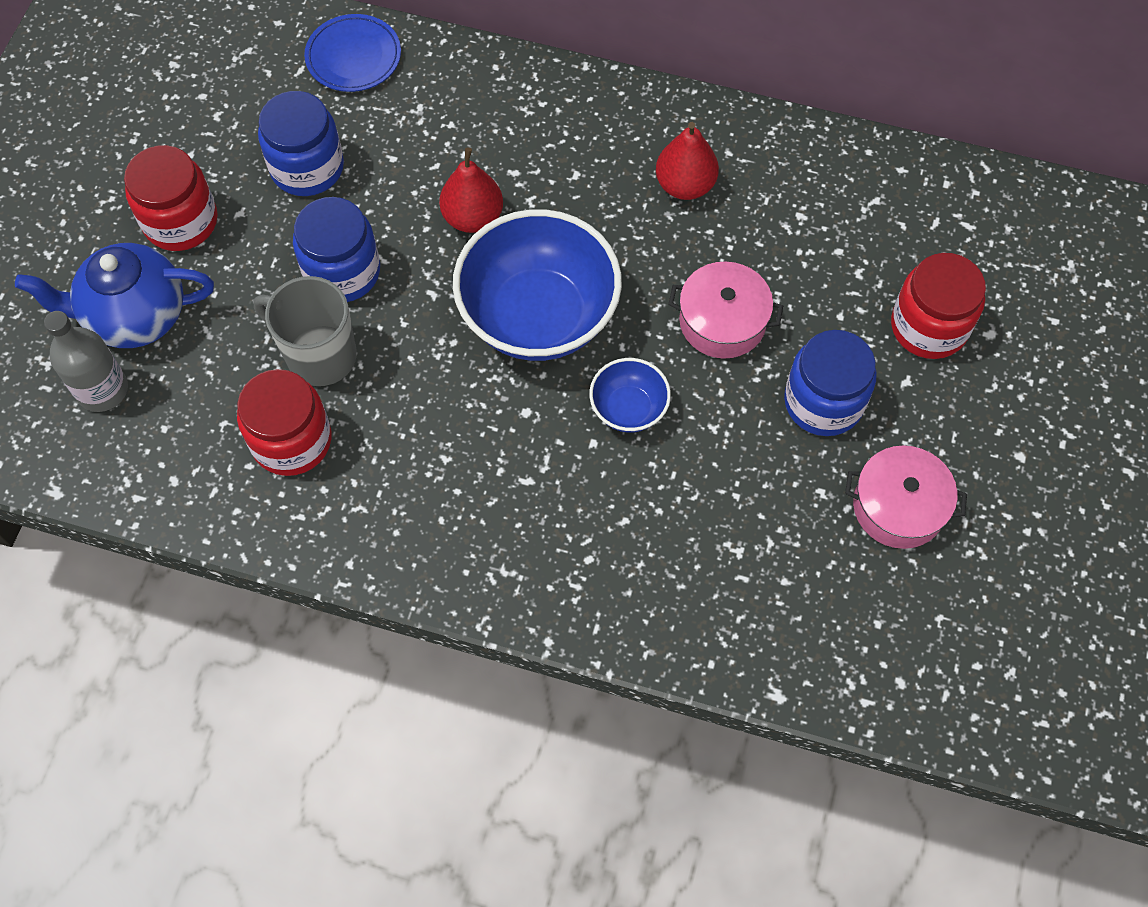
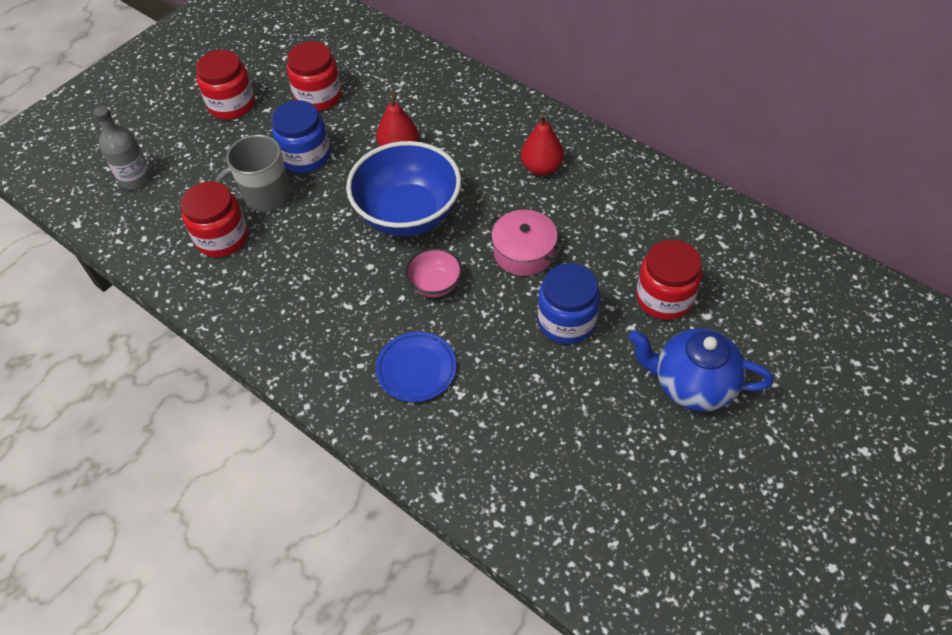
camera: 25 degrees right, 10 degrees down
(135, 316) = (176, 146): blue teapot -> blue teapot (692, 385)
(307, 167) = (318, 96): blue jar -> red jar
(319, 355) = (266, 197): grey mug -> grey mug turned 75 degrees counterclockwise
(353, 57) = (378, 47): blue plate -> blue plate (416, 369)
(628, 409) = (435, 284): blue bowl -> pink bowl
(898, 506) = (586, 403): pink pot -> none

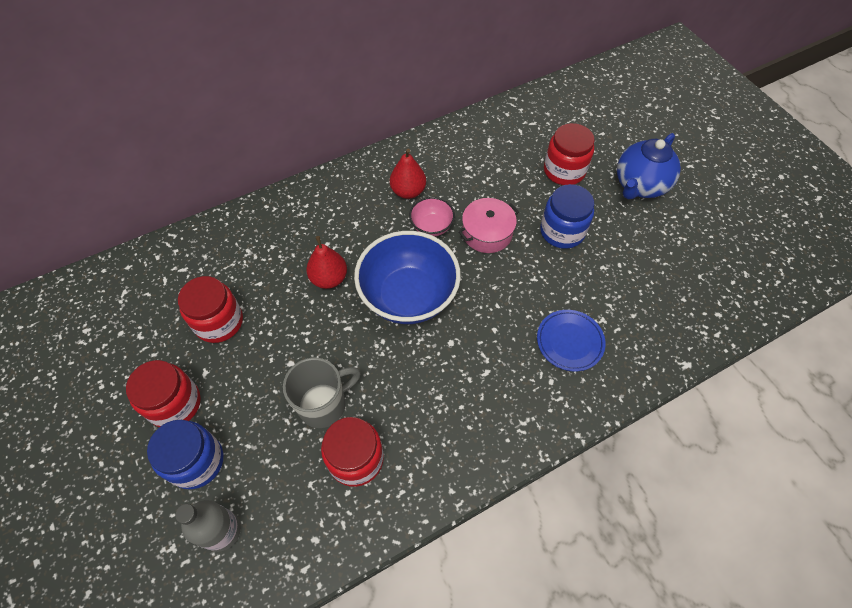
camera: 70 degrees left, 5 degrees up
(266, 197) = (324, 405): grey mug -> grey mug turned 120 degrees counterclockwise
(305, 156) = (292, 355): blue jar -> blue jar (196, 461)
(435, 284) = (492, 301): pink bowl -> pink bowl (431, 226)

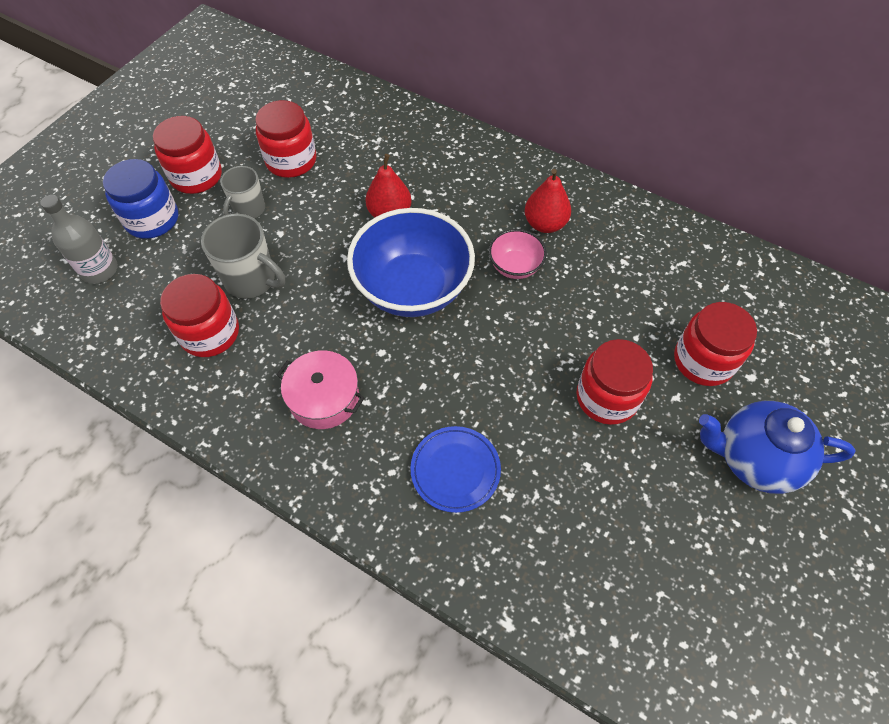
camera: 60 degrees right, 0 degrees up
(247, 376) = (248, 209): none -> grey mug
(487, 233) = (545, 321): pink pot -> pink pot (324, 398)
(562, 231) = (607, 397): blue jar -> red jar

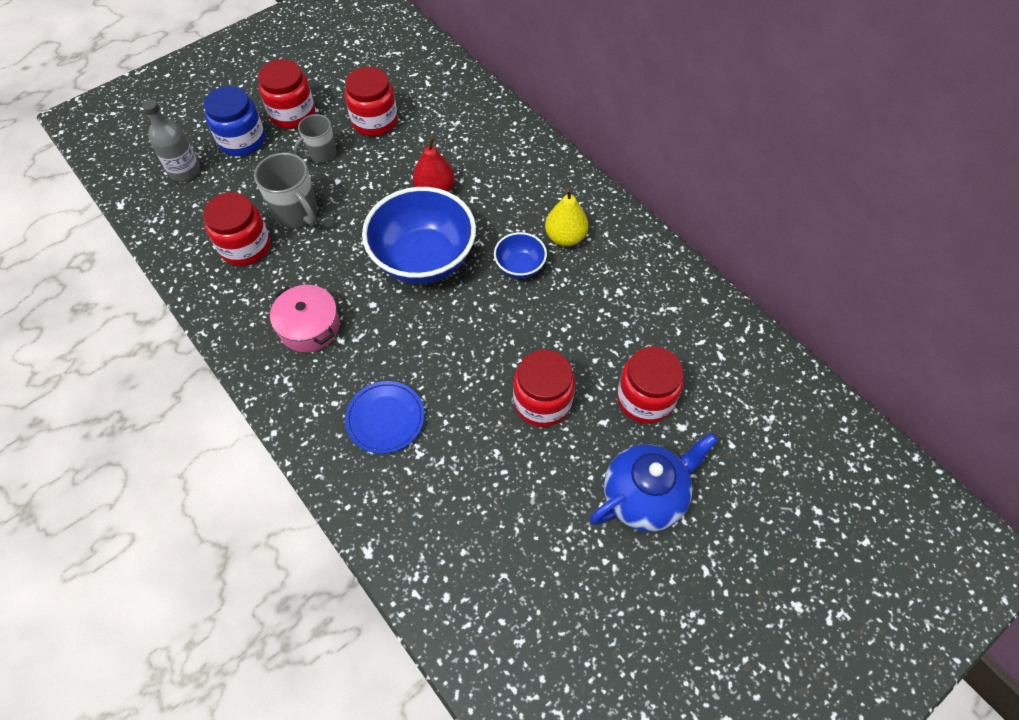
camera: 20 degrees right, 0 degrees up
(515, 266) = (520, 266): pink bowl -> blue bowl
(545, 224) = (565, 237): red pear -> yellow pear
(754, 459) = (644, 496): blue teapot -> blue teapot turned 120 degrees clockwise

